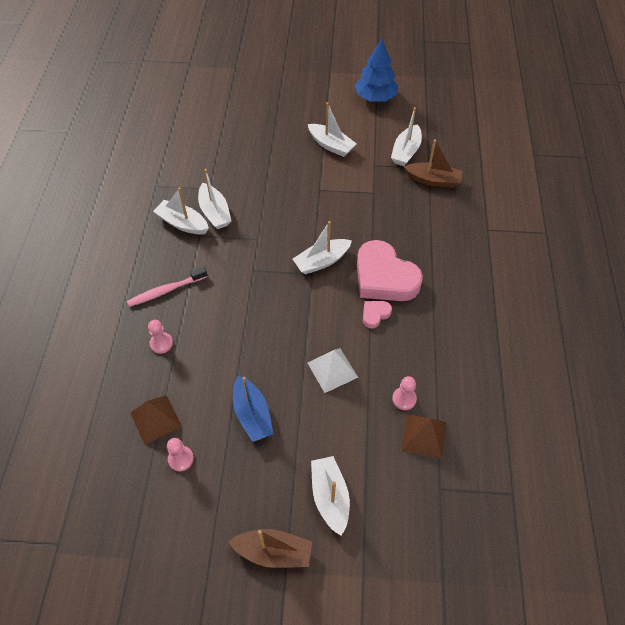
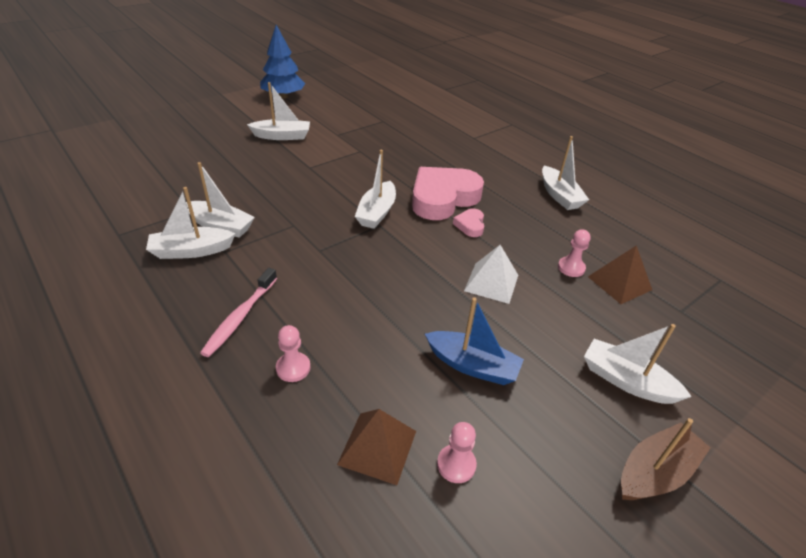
camera: 45 degrees left, 15 degrees down
(384, 277) = (443, 198): pink heart -> pink heart turned 135 degrees clockwise
(406, 152) = (352, 118): white boat -> white boat (559, 195)
(433, 180) = (396, 126): brown boat -> none

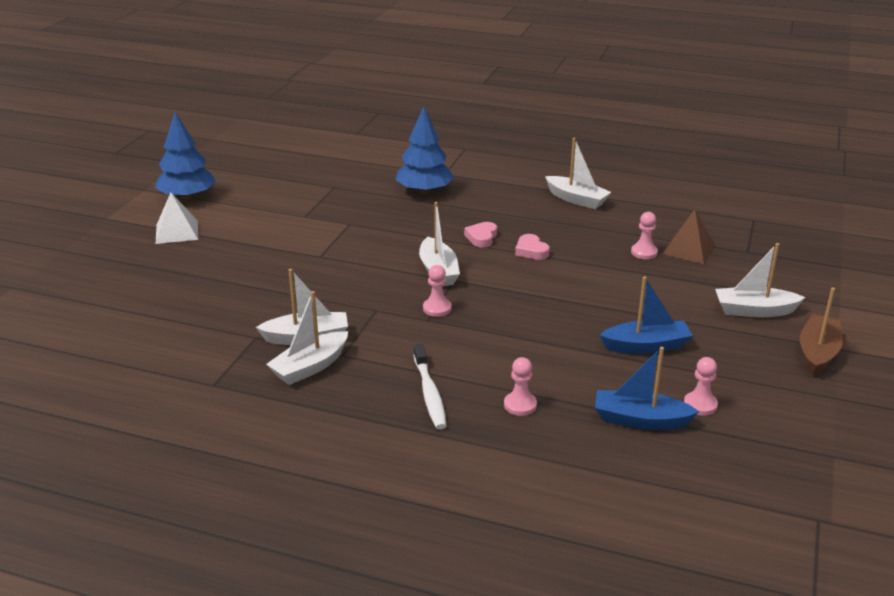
camera: 30 degrees left, 10 degrees down
(240, 317) = (429, 393): pink toothbrush -> white toothbrush
(282, 136) = (248, 237): white boat -> none
(337, 244) = (437, 308): none -> pink pawn
(377, 447) = (640, 420): brown pyramid -> blue boat
(443, 146) = (424, 191): none -> blue tree
(443, 198) = (481, 237): pink heart -> pink heart, size x0.44
(491, 282) = (597, 287): white pyramid -> white pyramid (177, 232)

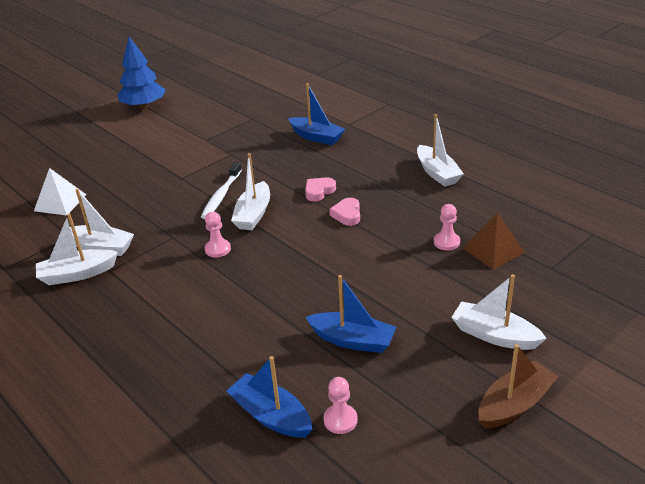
camera: 30 degrees right, 5 degrees up
(177, 232) = (108, 133): white pyramid -> white pyramid (60, 202)
(424, 191) = (316, 137): blue tree -> blue boat
(429, 393) = (134, 327): white toothbrush -> white toothbrush (221, 195)
(520, 405) = (189, 363): pink pawn -> none

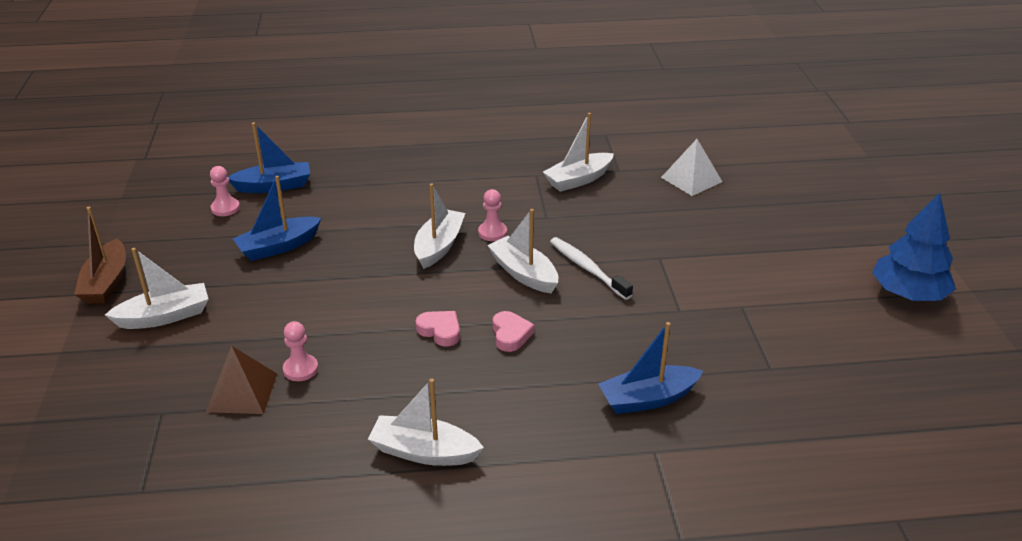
camera: 125 degrees right, 0 degrees up
(77, 274) = (551, 160): white boat -> white boat (439, 246)

